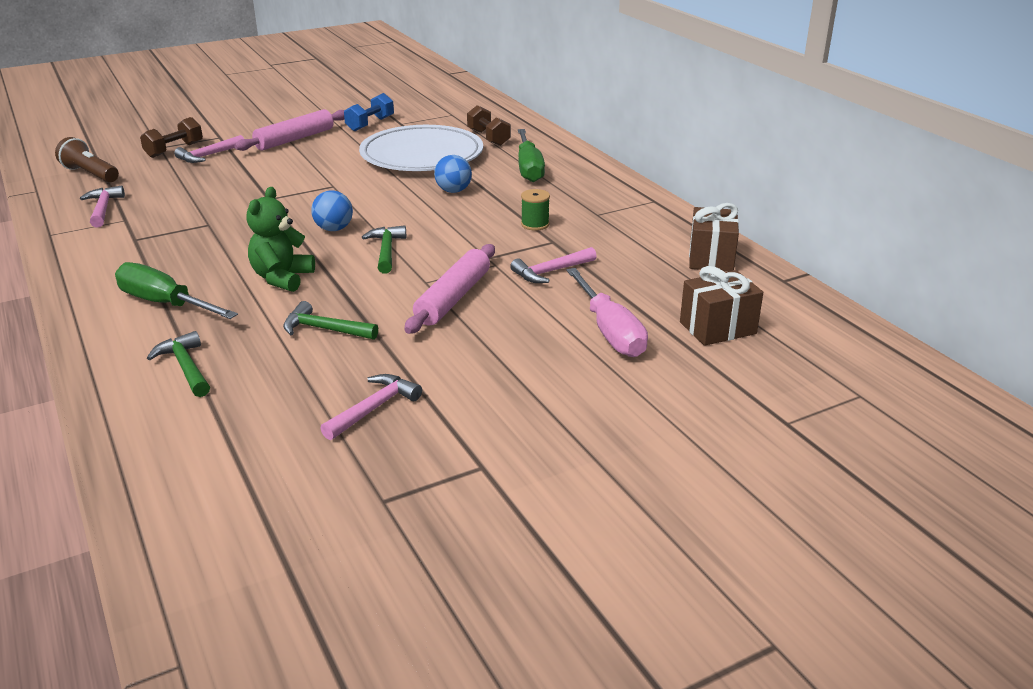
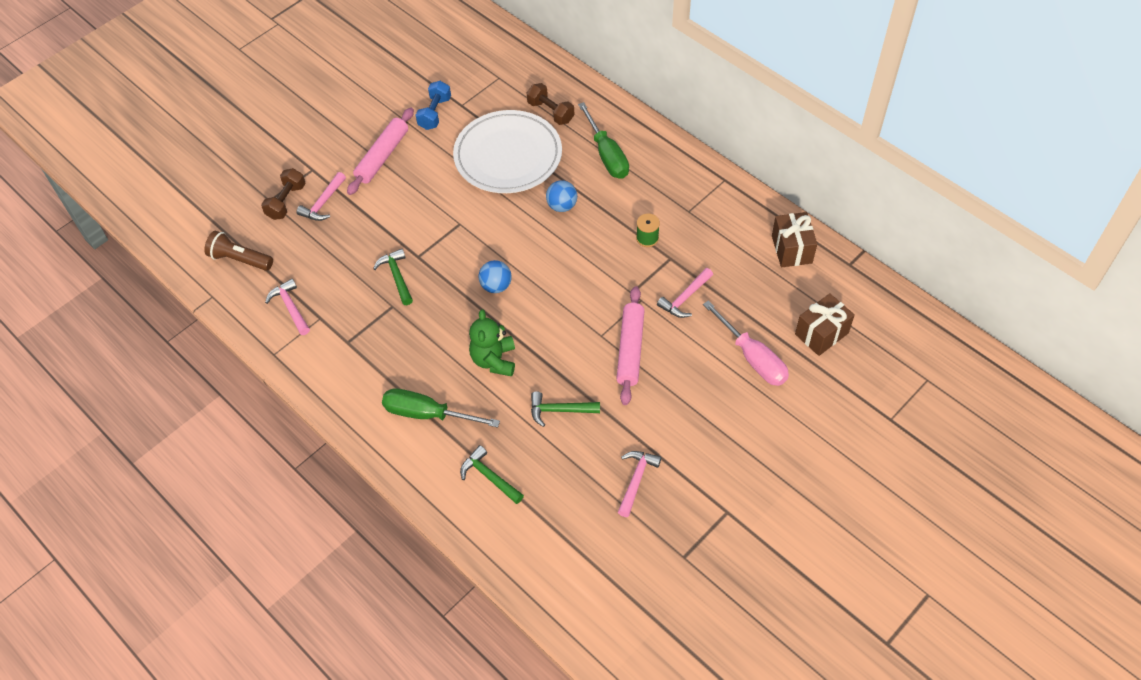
camera: 15 degrees left, 25 degrees up
(386, 251) = (552, 304): green hammer -> green hammer (397, 276)

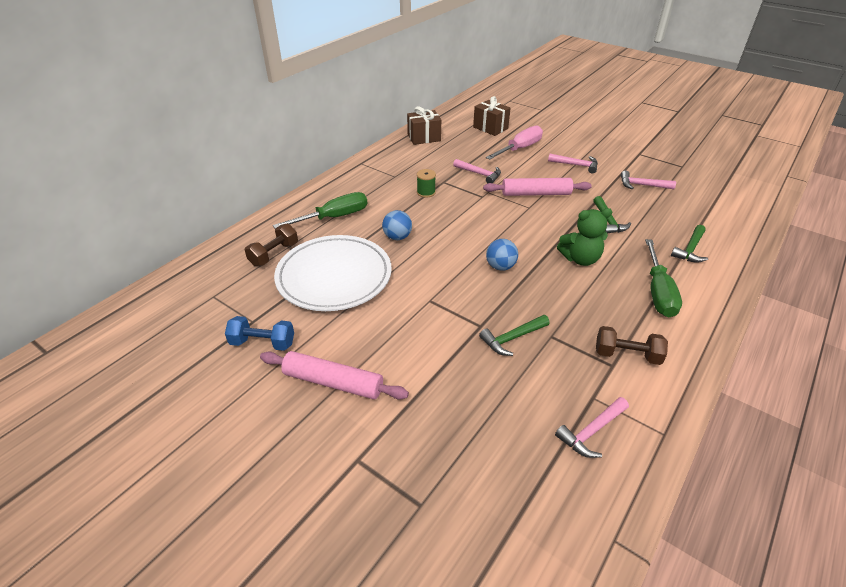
camera: 100 degrees left, 15 degrees down
(240, 259) = (538, 517): brown flashlight -> none
(286, 202) = (421, 480): brown dumbbell -> brown dumbbell (627, 355)
(323, 203) = (418, 432): pink hammer -> pink hammer (576, 165)

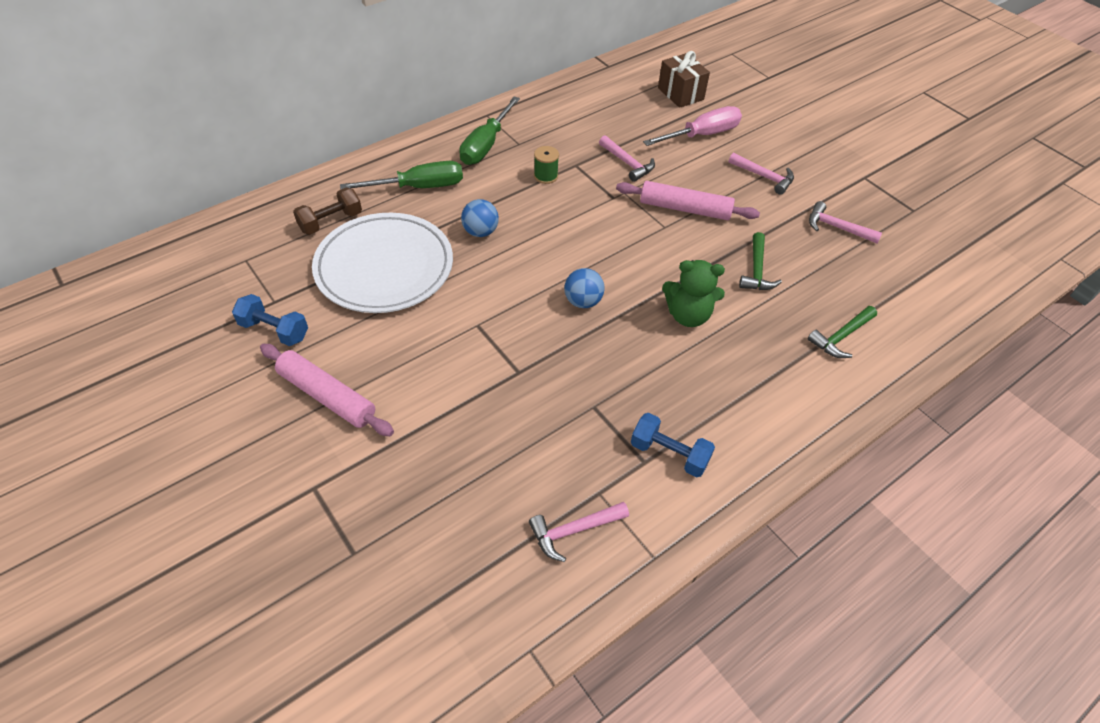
camera: 15 degrees right, 10 degrees up
(424, 138) = (584, 92): brown gift -> none
(512, 338) = (546, 397): green hammer -> none
(627, 355) = (669, 454): brown dumbbell -> blue dumbbell
(658, 292) = (759, 384): green screwdriver -> green screwdriver (486, 145)

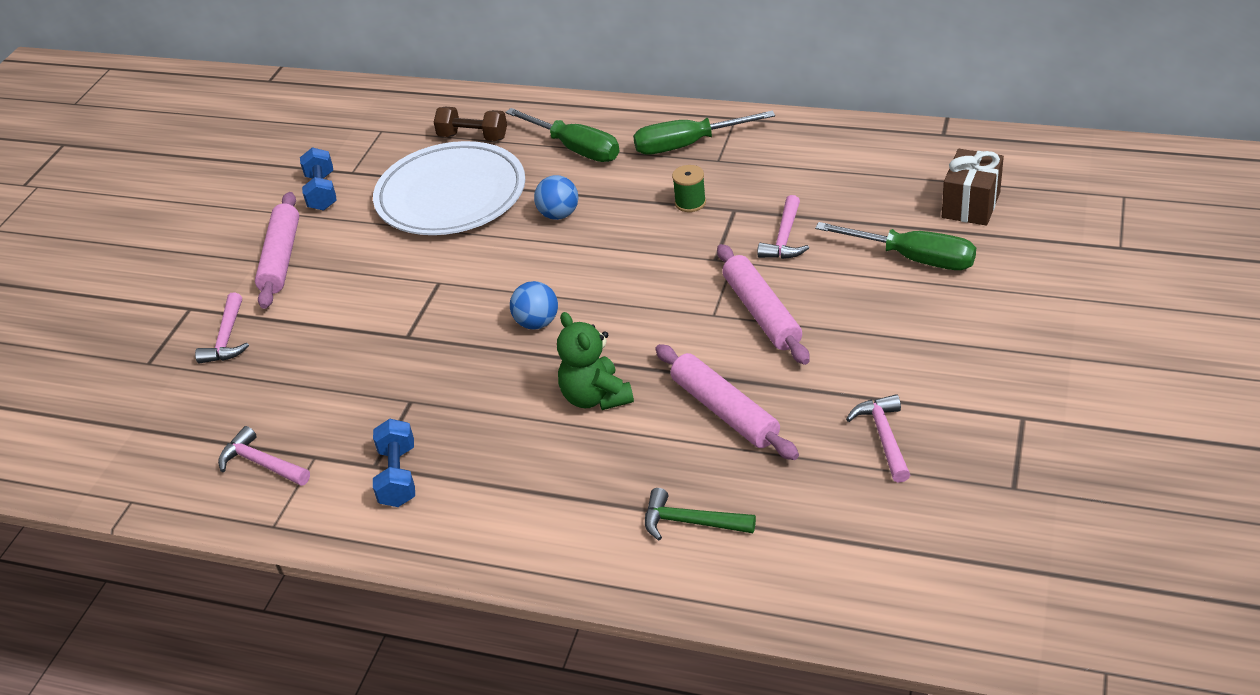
camera: 60 degrees right, 10 degrees down
(702, 135) = (914, 259): pink screwdriver -> green screwdriver
(756, 270) = (724, 411): green hammer -> pink rolling pin
(764, 177) = (901, 339): pink hammer -> pink hammer (227, 338)

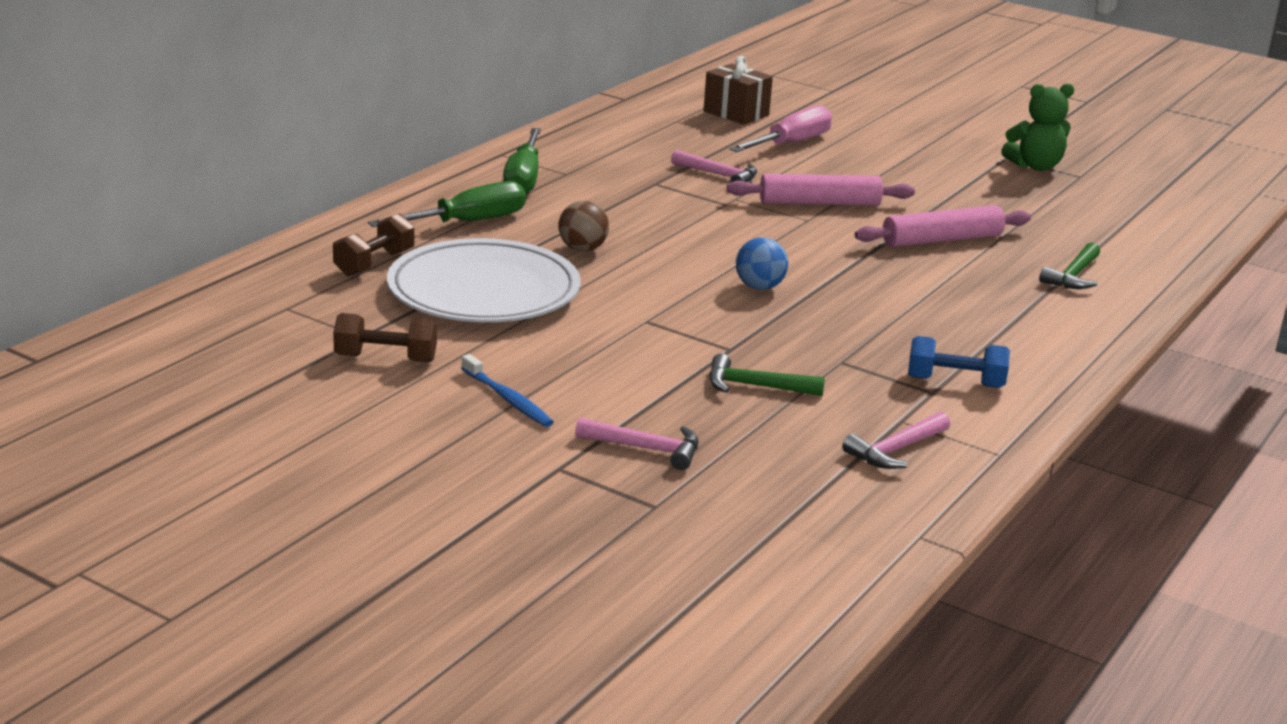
camera: 80 degrees left, 15 degrees down
(281, 258) = (507, 399): pink rolling pin -> blue toothbrush
(322, 192) = (385, 358): blue dumbbell -> brown dumbbell
(345, 365) = (755, 386): none -> green hammer
(559, 215) = (582, 249): blue ball -> brown ball
(595, 397) = (891, 282): green teddy bear -> green teddy bear (1035, 166)
(690, 203) = (625, 196): green spool -> none
(884, 437) = (1005, 198): pink hammer -> none
(914, 259) = (791, 144): green screwdriver -> pink screwdriver

